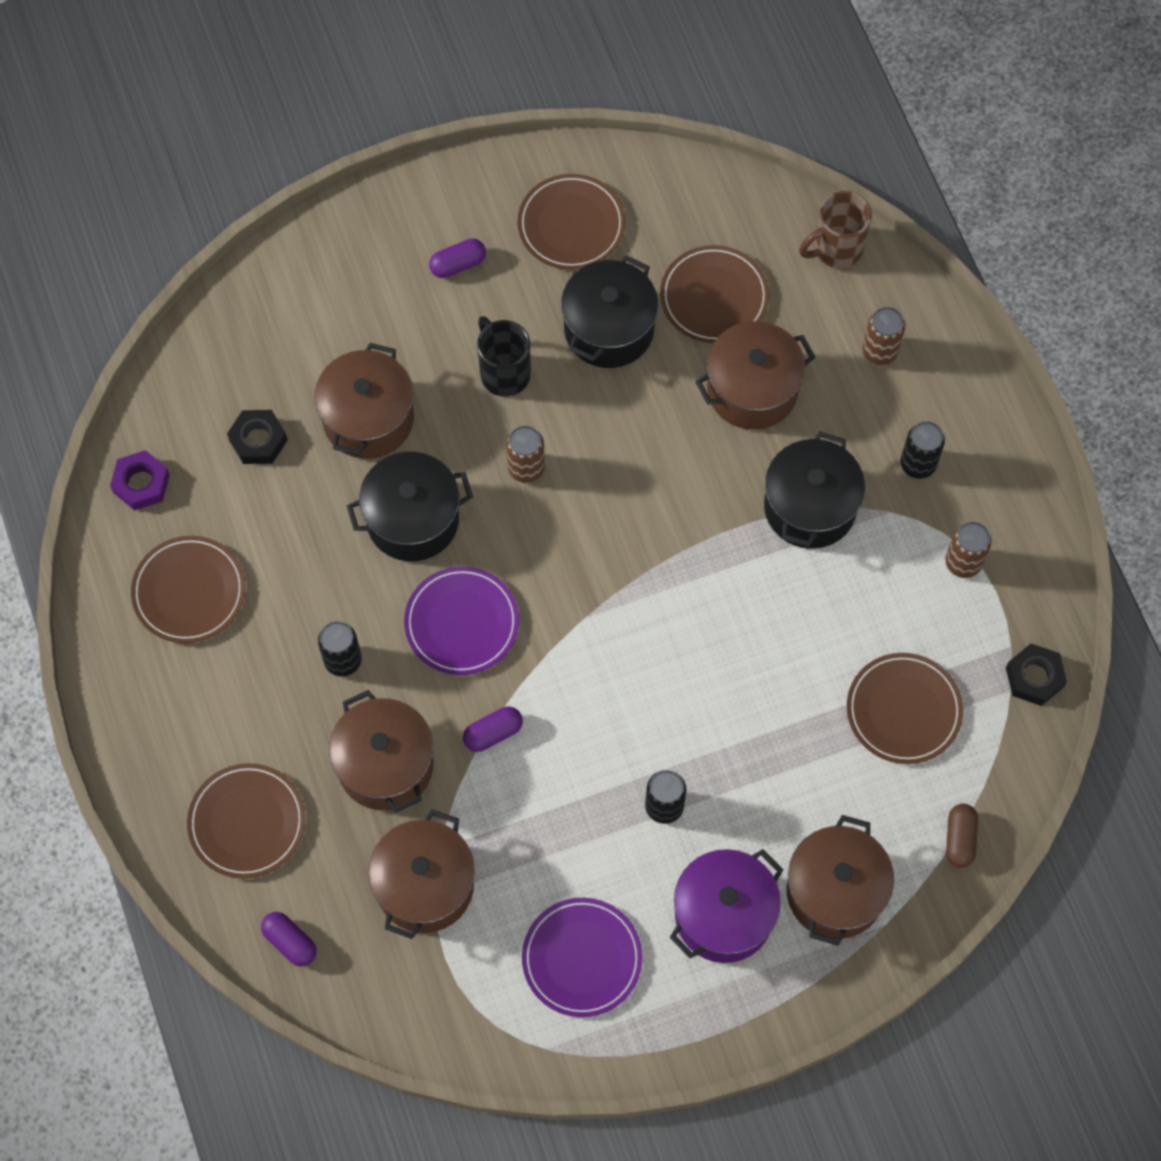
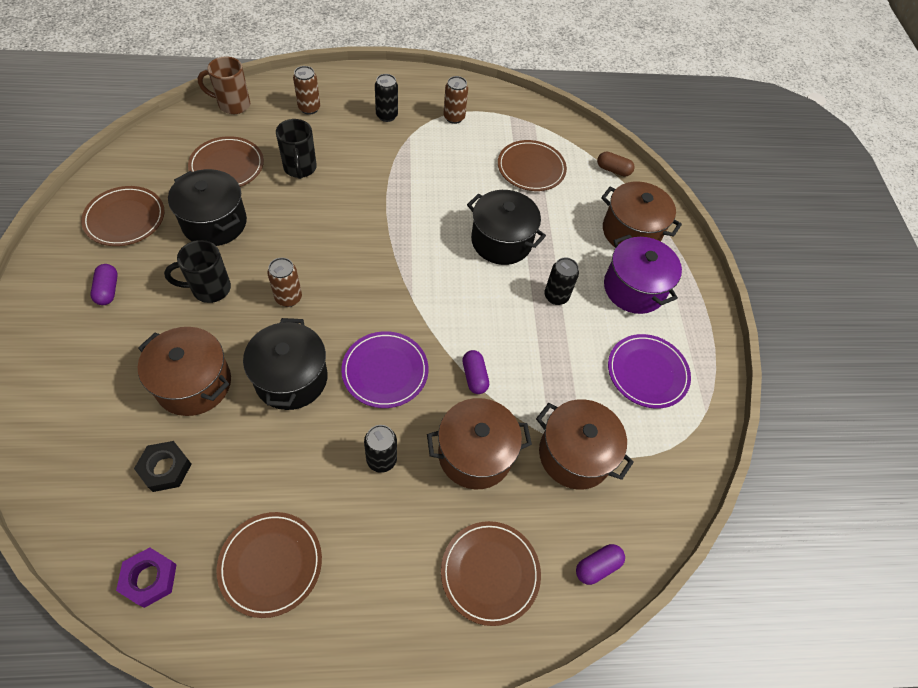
camera: 80 degrees left, 10 degrees down
(752, 390) = (300, 168): brown pot -> black mug
(809, 507) = (390, 167): black pot -> black pot (501, 241)
(836, 249) = (233, 105): brown mug -> brown mug turned 105 degrees clockwise
(1034, 677) = (530, 112): black nut -> none

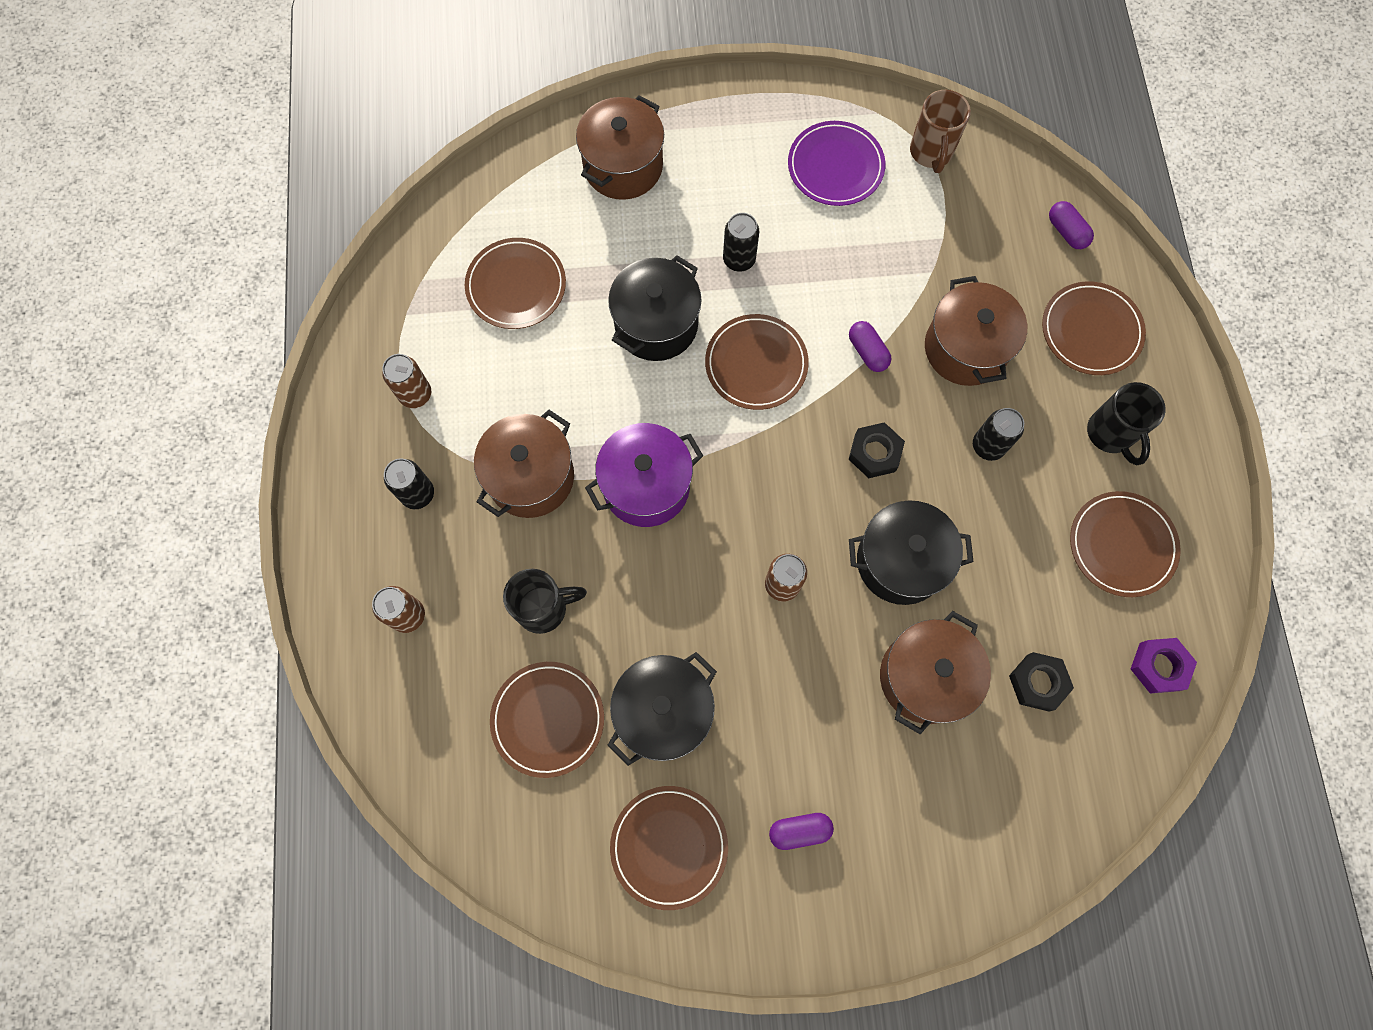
camera: 85 degrees left, 15 degrees up
(209, 289) = (780, 691): black mug -> black mug (1110, 434)
(233, 105) = (407, 741): brown mug -> brown mug (931, 153)
(385, 371) = (874, 453): purple plate -> black nut
(467, 299) = (756, 364): none -> brown plate
(474, 376) = (867, 352): purple capsule -> purple capsule turned 75 degrees clockwise
(575, 455) = (949, 247): brown pot -> brown pot (531, 477)
(613, 170) = (511, 180): brown capsule -> none
(634, 288) = (715, 170): purple pot -> purple pot (646, 486)

